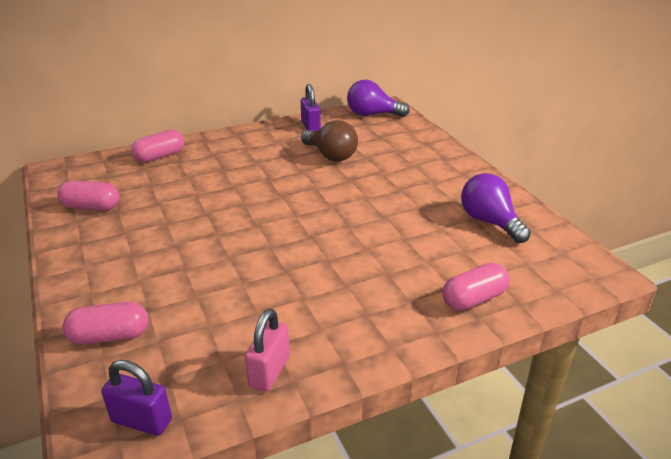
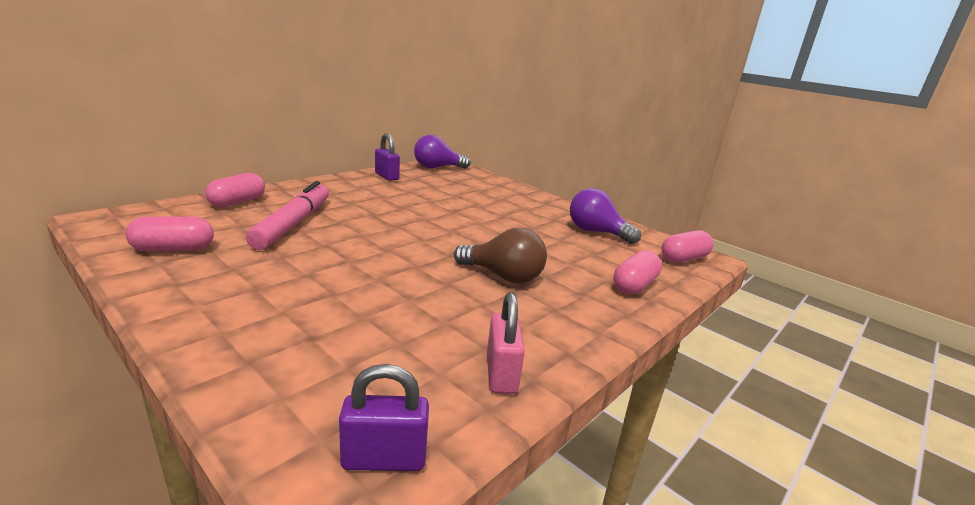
camera: 25 degrees left, 10 degrees down
(110, 336) = (278, 373): pink capsule -> pink capsule (683, 259)
(193, 186) = (293, 224): none -> pink marker
(331, 155) = (422, 195): brown light bulb -> brown light bulb (503, 276)

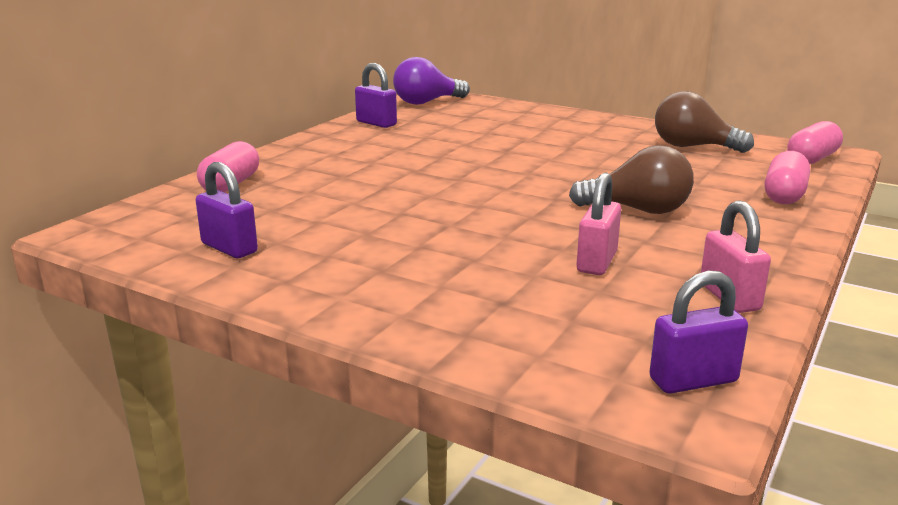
camera: 10 degrees left, 0 degrees up
(173, 249) = (229, 248): pink capsule -> purple padlock
(293, 224) = (334, 197): pink marker -> none
(424, 316) = (596, 262): none -> pink padlock
(596, 232) = (693, 147): purple light bulb -> brown light bulb

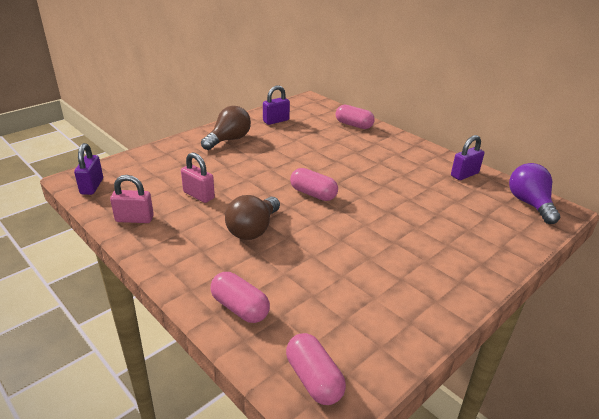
camera: 105 degrees right, 10 degrees up
(505, 188) = (313, 194): none -> pink capsule
(693, 147) = (374, 309): brown light bulb -> brown light bulb (229, 140)

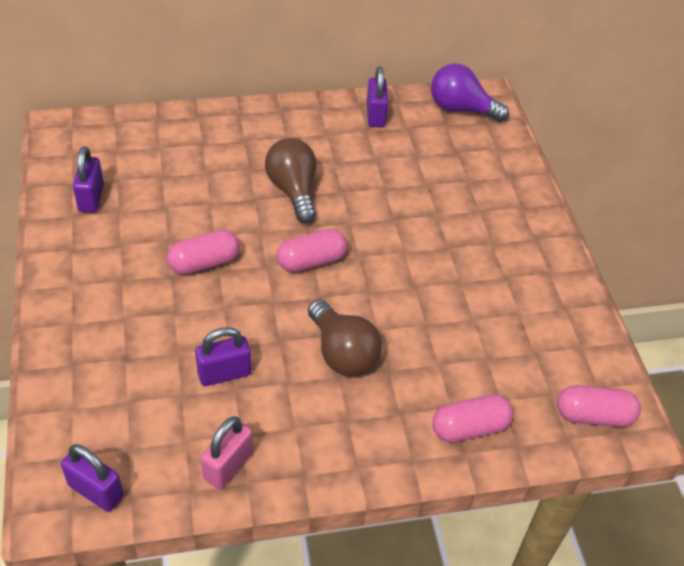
camera: 60 degrees left, 15 degrees up
(199, 195) = (224, 373): pink padlock -> purple padlock
(229, 140) = (99, 276): brown light bulb -> brown light bulb (293, 191)
(353, 125) = (181, 131): pink capsule -> pink capsule (204, 263)

